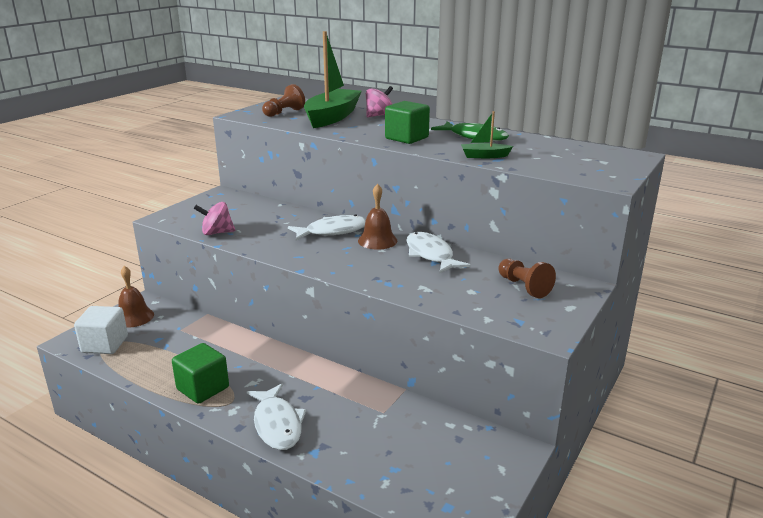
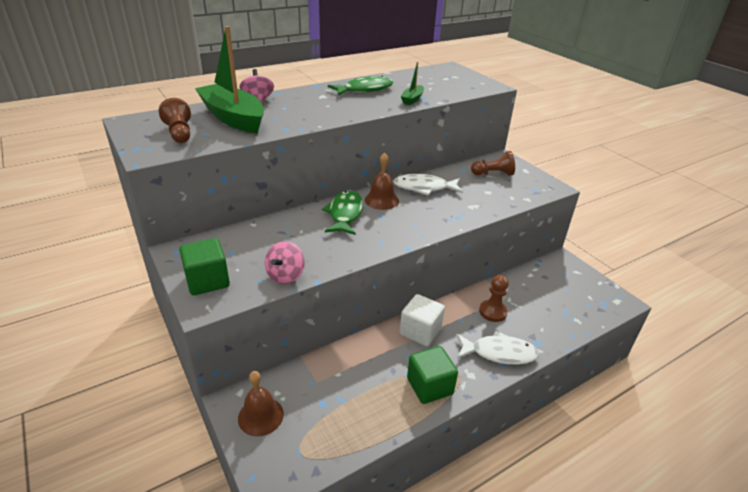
camera: 65 degrees left, 10 degrees up
(105, 344) = (302, 451): white cube -> white cube (420, 331)
(333, 231) = (345, 214): white fish -> green fish
(346, 406) = (493, 312): none -> brown pawn
(406, 138) = (339, 109): green cube -> green cube (207, 281)

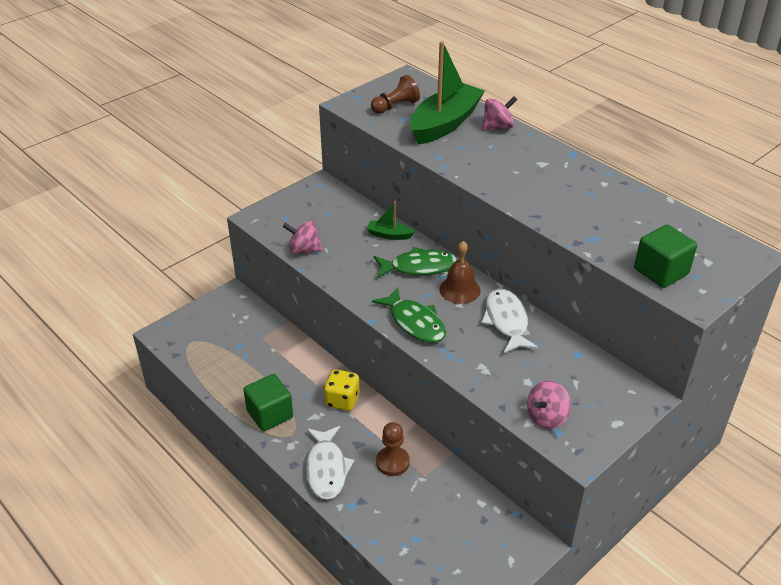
camera: 80 degrees right, 5 degrees up
(207, 281) = (286, 211): green cube -> green cube (661, 271)
(260, 416) = (221, 313): brown bell -> none
(364, 89) = (586, 189): green fish -> green fish (414, 322)
(412, 99) = (580, 230): green boat -> green boat (389, 235)
(420, 331) = (342, 400): white cube -> yellow dice
(493, 174) = (583, 386): brown pawn -> none
(522, 191) = (547, 417): none -> pink spinning top

